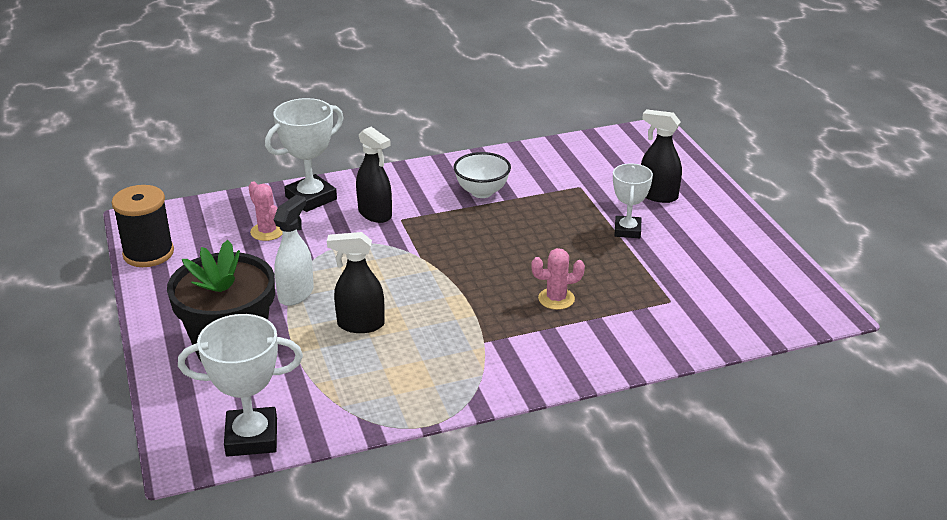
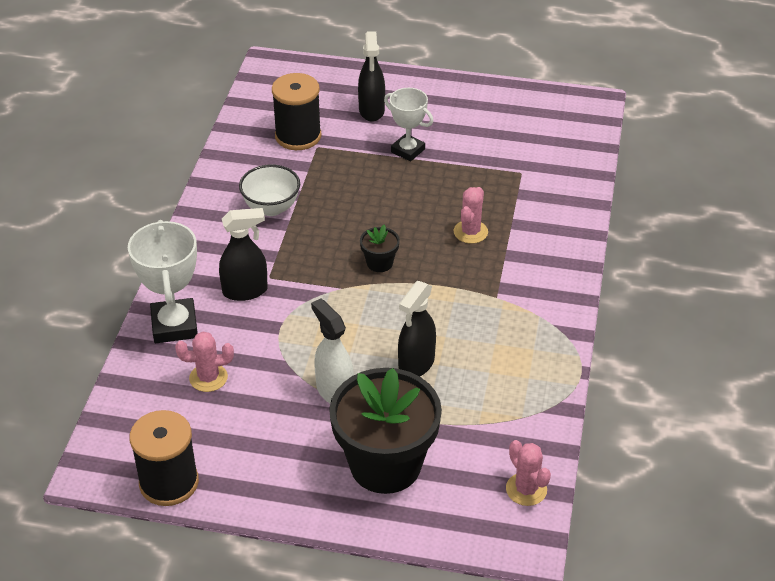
camera: 60 degrees left, 10 degrees up
(252, 437) = (526, 489): white trophy -> pink cactus
(468, 264) = (379, 263): none -> black flower pot
(582, 173) = (298, 136): none -> black spool
(657, 195) = (371, 111): black spray bottle -> black spray bottle turned 60 degrees counterclockwise

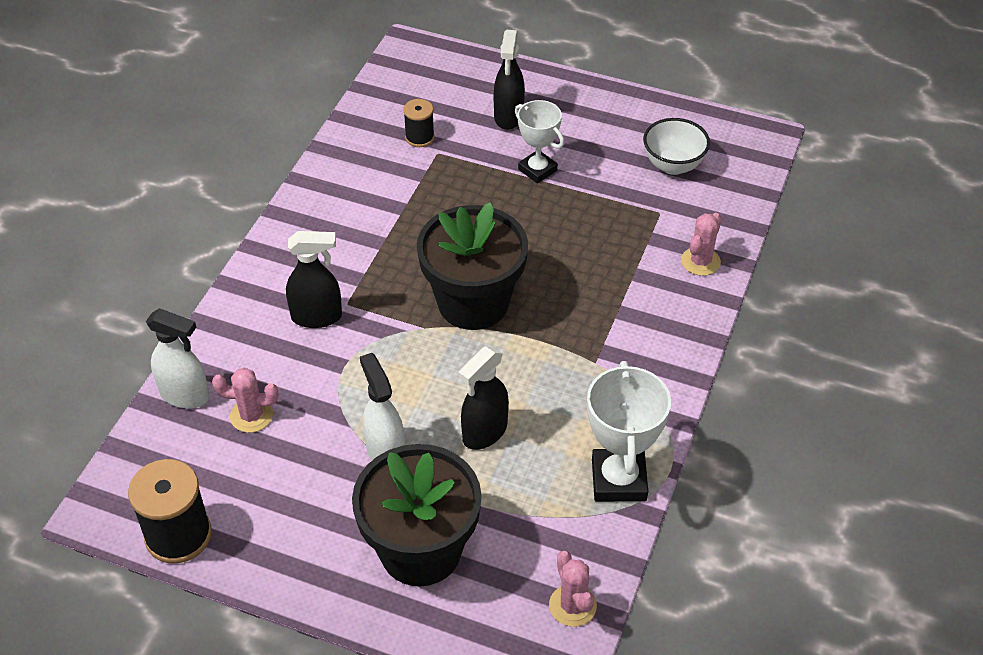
camera: 10 degrees right, 5 degrees up
(144, 369) = (185, 395): none -> white spray bottle
(174, 325) = (230, 347): white trophy -> white trophy (619, 480)
(271, 208) = (369, 220): white bowl -> white bowl (673, 165)
(298, 136) = (419, 137): black spool -> black spool, size x0.56
(379, 263) = (473, 303): black flower pot -> black flower pot, size x2.38
(470, 232) = (584, 278): pink cactus -> pink cactus (700, 261)

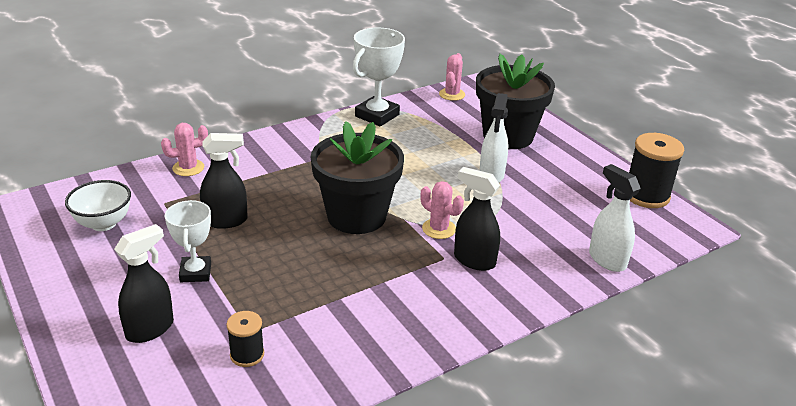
camera: 145 degrees left, 15 degrees down
(251, 415) = (564, 228): pink cactus -> pink cactus (439, 229)
(484, 432) = (424, 159): black spray bottle -> black spray bottle (226, 221)

